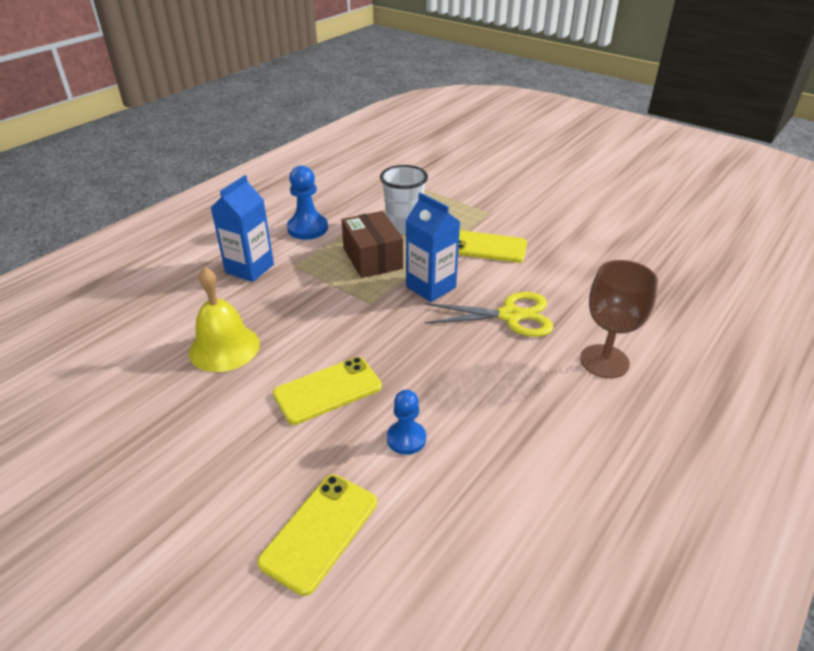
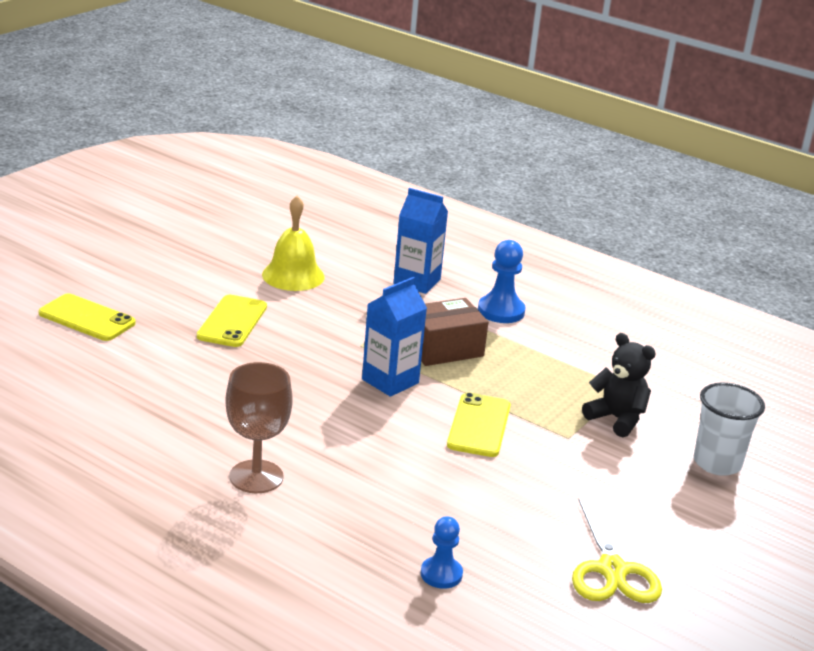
camera: 85 degrees right, 10 degrees down
(327, 390) = (232, 322): yellow phone -> yellow phone turned 45 degrees clockwise
(404, 226) = (519, 371): white cup -> white cup (717, 463)
(406, 439) = (168, 355): blue pawn -> blue pawn (441, 574)
(461, 193) = (617, 419): none -> black teddy bear
(510, 316) = (337, 426): yellow scissors -> yellow scissors (612, 570)

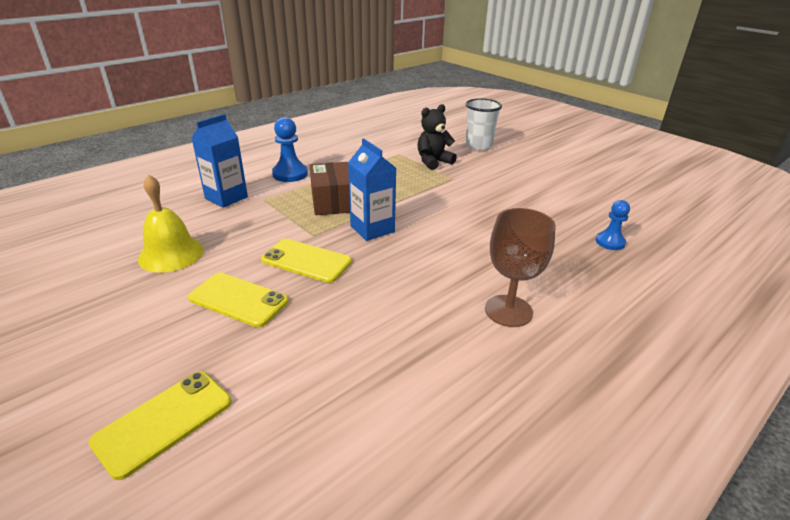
camera: 75 degrees left, 5 degrees up
(479, 425) = (437, 204): yellow phone -> yellow phone (306, 261)
(612, 570) = (584, 189): yellow scissors -> none

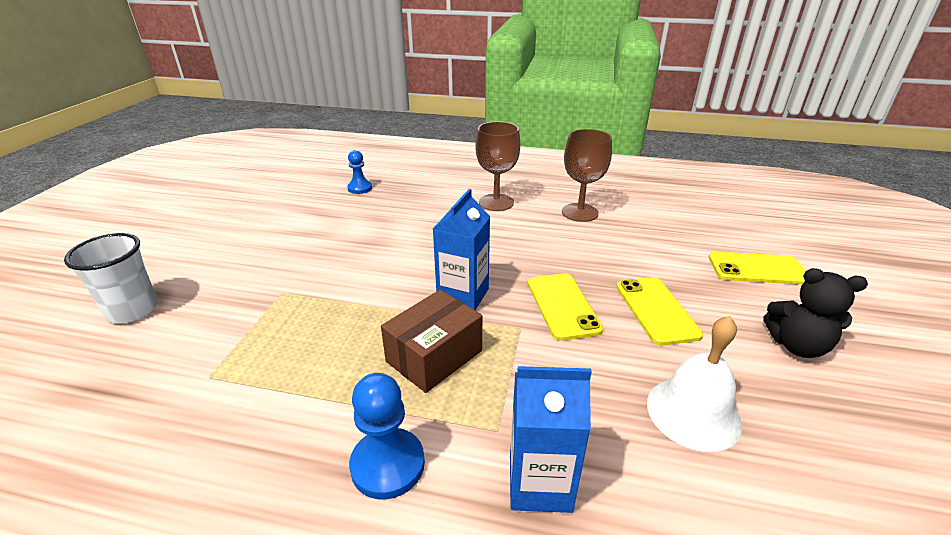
camera: 125 degrees left, 0 degrees up
(171, 254) = (693, 413): yellow bell -> white bell
(426, 362) = (580, 212): none -> brown goblet
(433, 162) = (228, 327): black teddy bear -> black teddy bear (797, 346)

